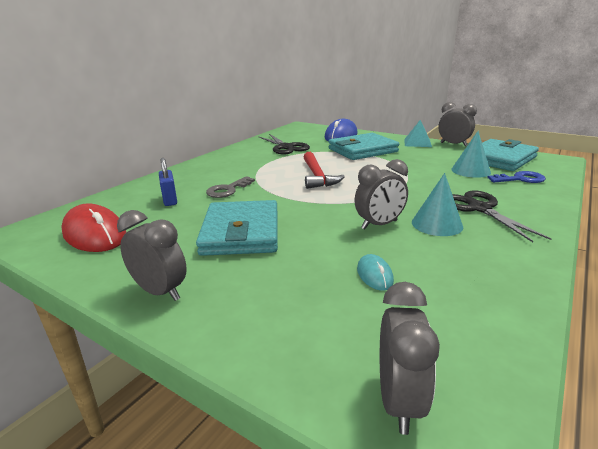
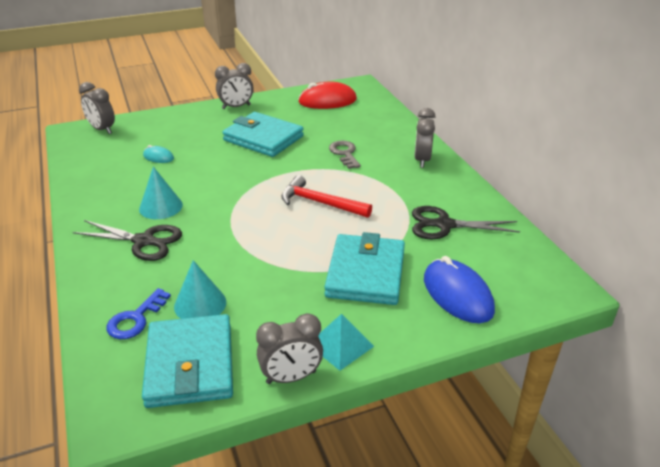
camera: 125 degrees right, 10 degrees up
(170, 200) = (354, 129): blue padlock -> none
(379, 225) = (197, 185): grey clock -> grey clock (422, 160)

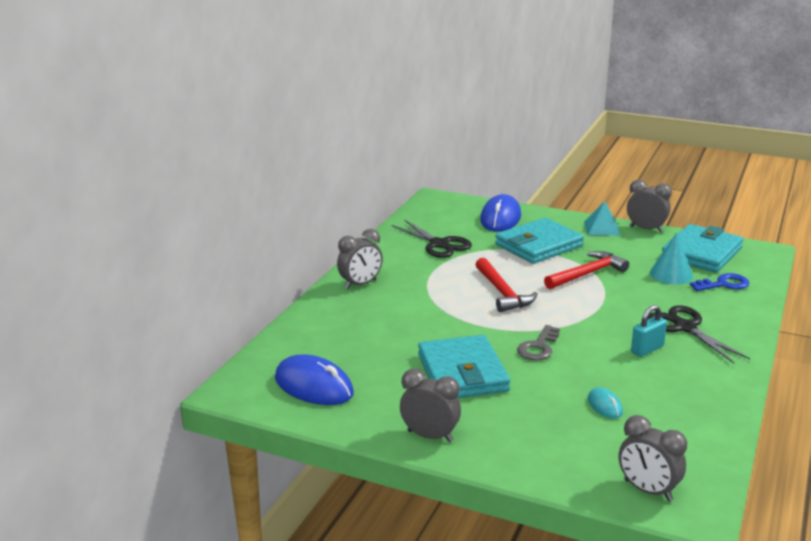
camera: 135 degrees left, 10 degrees down
(102, 129) = (648, 490): grey clock -> grey clock turned 135 degrees clockwise
(161, 207) = (647, 349): turquoise cone -> turquoise padlock
(278, 260) = (587, 274): none -> red hammer
(327, 101) = (314, 386): red mouse -> blue mouse
(344, 153) = (412, 319): grey key -> grey key (538, 347)

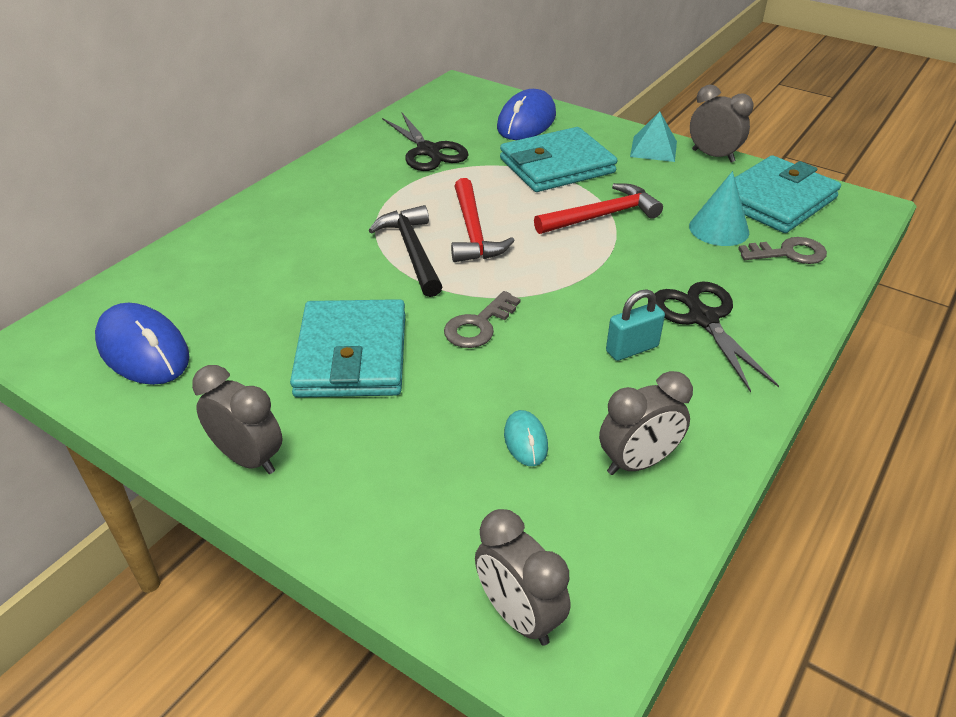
camera: 10 degrees right, 15 degrees up
(360, 284) = (296, 199): grey clock -> grey clock (637, 462)
(466, 308) = (412, 251): none -> black hammer
(723, 284) = (788, 253): blue key -> grey key

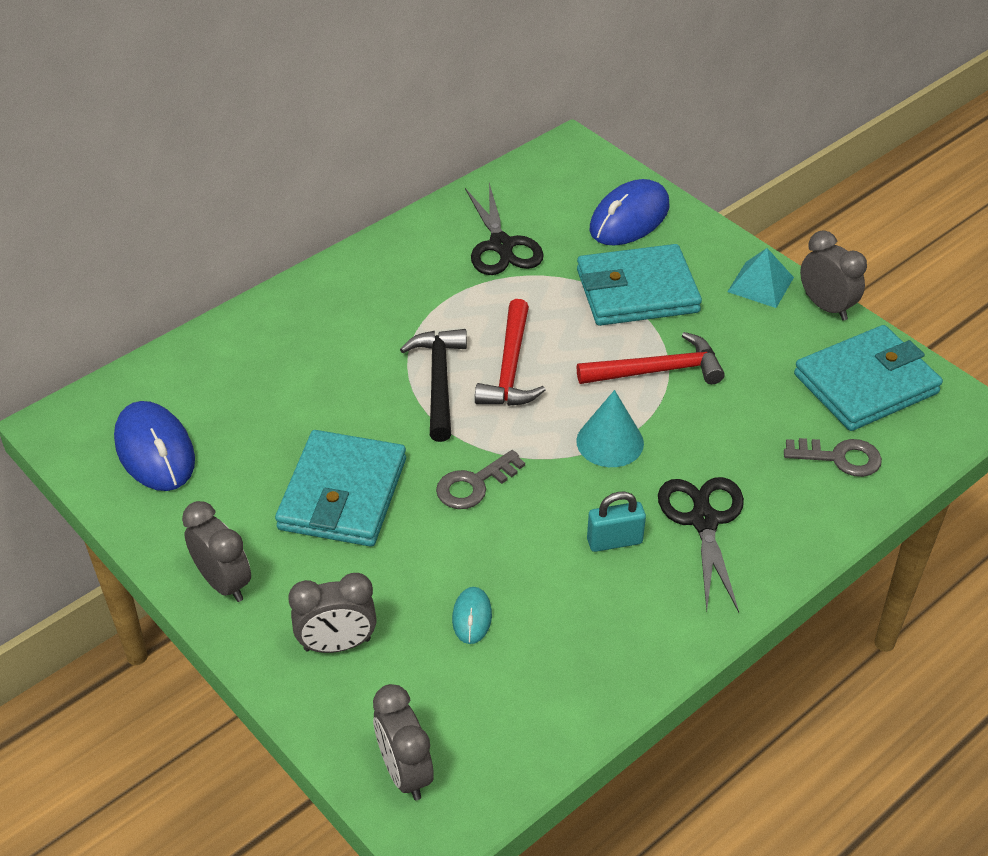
camera: 15 degrees right, 5 degrees up
(637, 462) = (565, 660): grey clock -> grey clock (337, 644)
(719, 229) = (778, 412): turquoise cone -> turquoise cone (610, 442)

